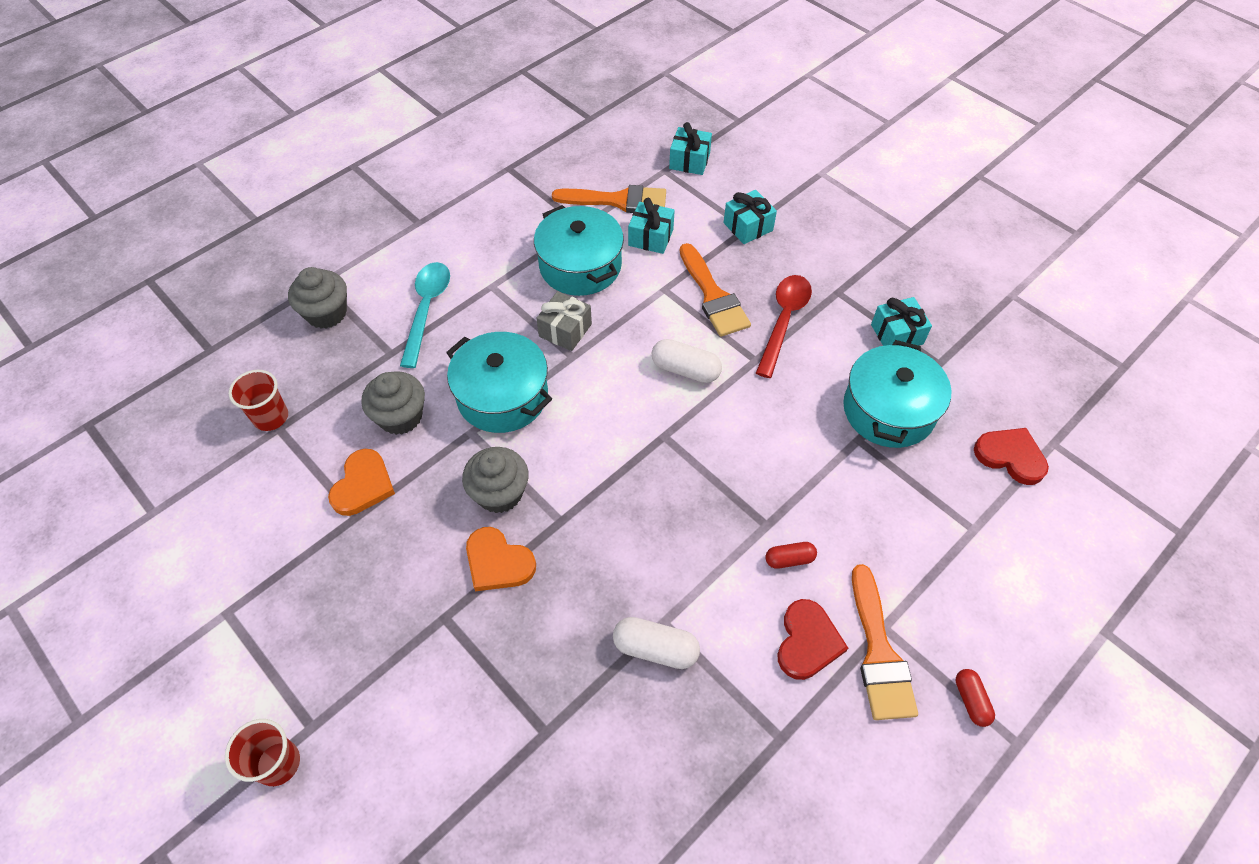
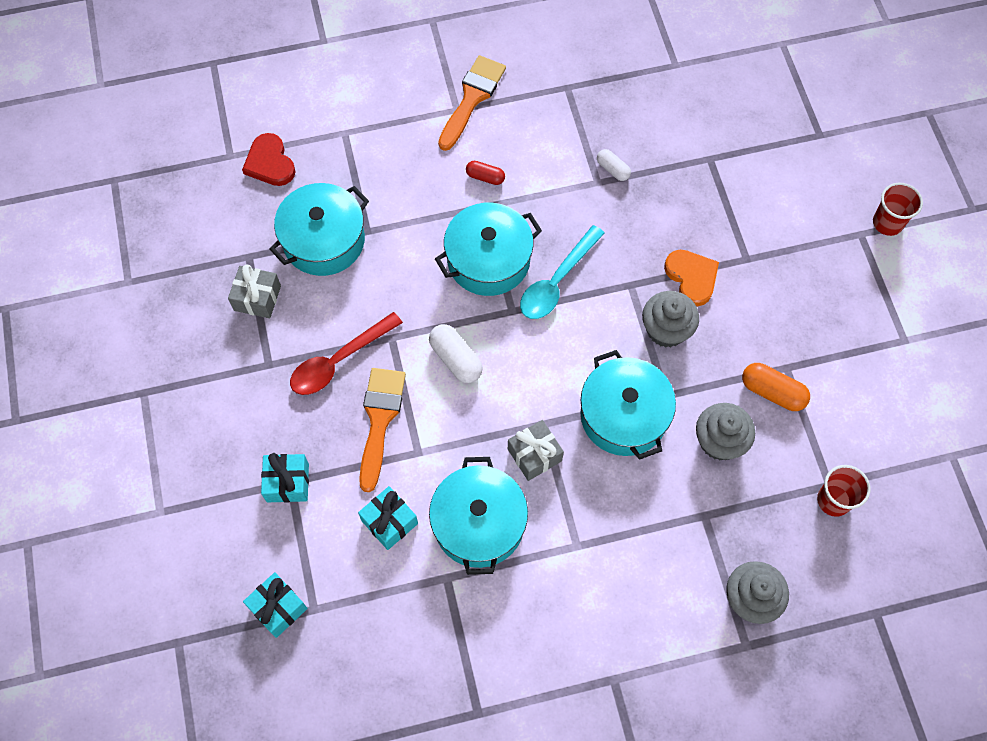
camera: 150 degrees left, 10 degrees up
(363, 485) = (772, 392): orange heart -> orange capsule
(427, 309) = (651, 550): turquoise spoon -> turquoise spoon (557, 281)
(618, 201) = (390, 591): orange brush -> none
(655, 649) = (613, 169): white capsule -> white capsule, size x0.63
(720, 472) = (488, 260): none -> turquoise pot
(807, 642) = (512, 125): red heart -> none
(897, 334) = (257, 298): turquoise gift -> grey gift
(971, 700) = (439, 50): red capsule -> none

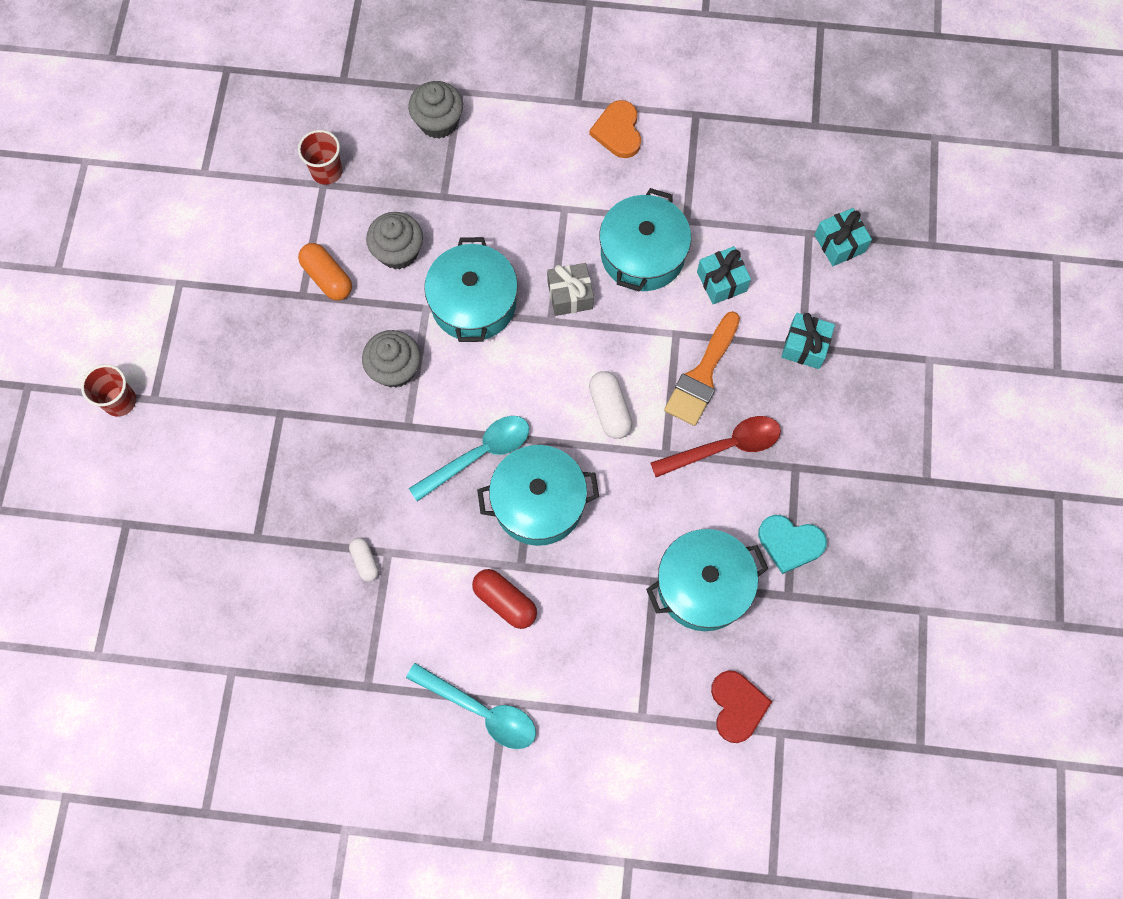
camera: 160 degrees left, 5 degrees up
(257, 298) = (790, 543): grey gift -> turquoise heart
(472, 98) = (481, 710): orange brush -> turquoise spoon
(485, 177) = (505, 601): red capsule -> red capsule, size x1.59
(692, 277) = (344, 412): orange heart -> orange heart (618, 131)

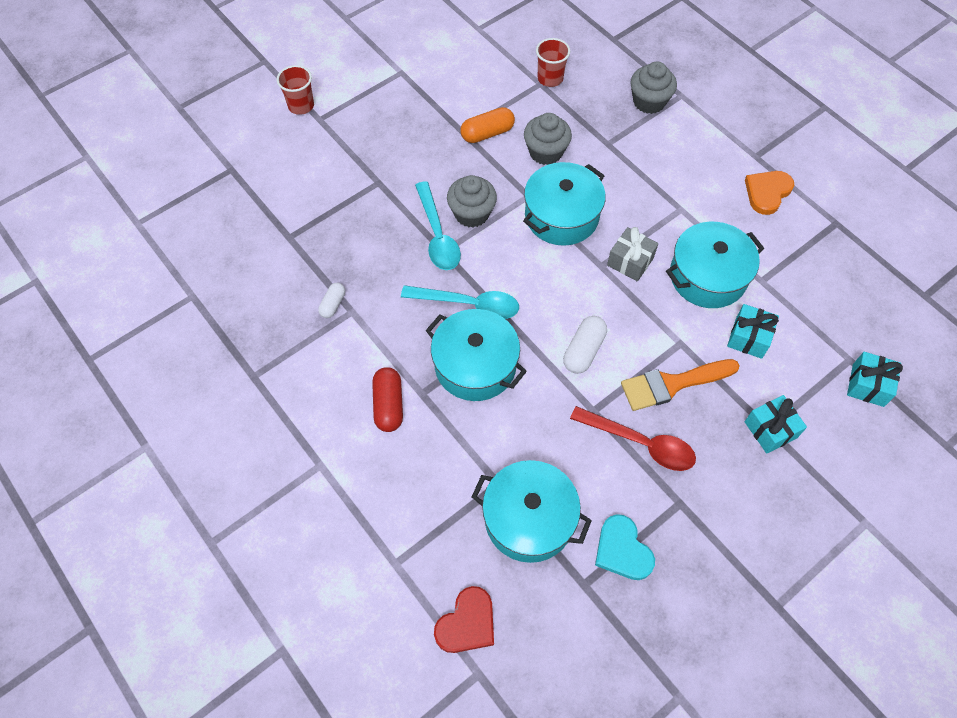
camera: 45 degrees right, 10 degrees down
(327, 277) = (487, 133): orange capsule -> orange capsule turned 60 degrees clockwise
(481, 710) = (300, 456): turquoise spoon -> turquoise spoon (437, 235)

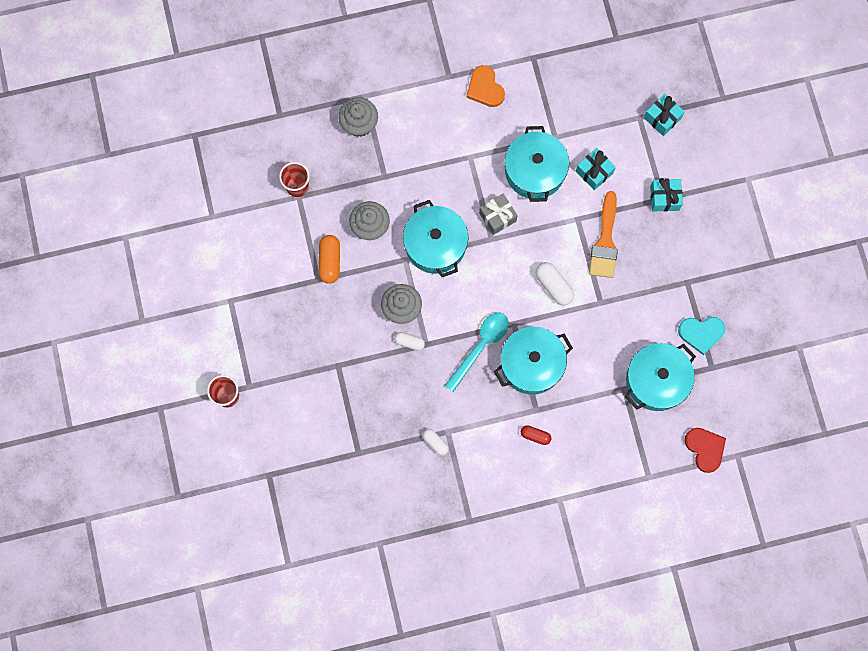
camera: 65 degrees left, 15 degrees up
(389, 405) = (535, 436): red capsule -> red capsule, size x0.63
(437, 235) = (409, 342): turquoise spoon -> white capsule
(640, 443) = (637, 285): red spoon -> none

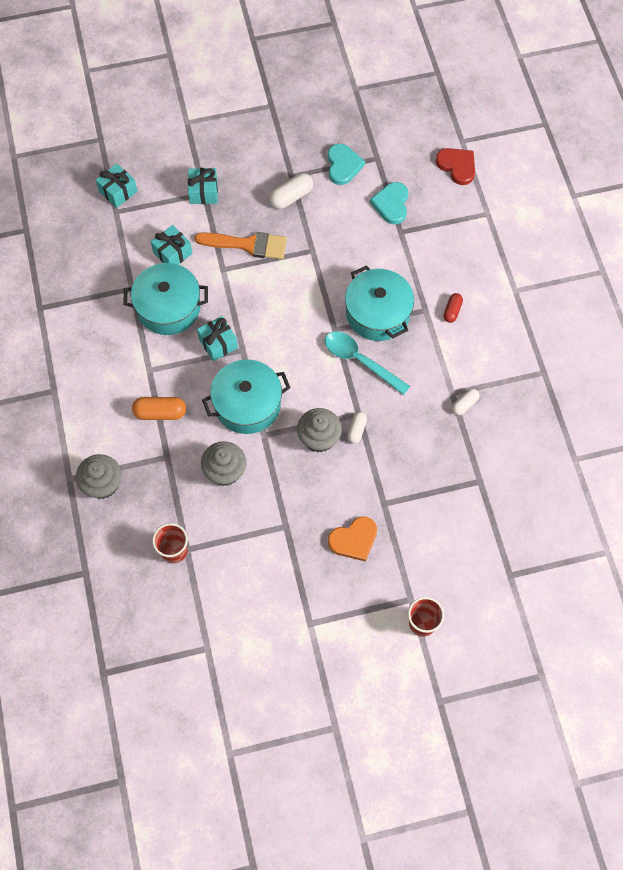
camera: 90 degrees left, 10 degrees down
(330, 261) = (264, 513): orange capsule -> orange capsule (160, 412)
(485, 88) = (71, 354): orange heart -> orange heart (354, 540)
(497, 217) = (218, 343): grey gift -> turquoise gift
(553, 286) = (294, 292): white capsule -> white capsule (291, 197)
(656, 380) = (391, 204): turquoise pot -> turquoise heart
(705, 449) = (457, 166): red heart -> red heart turned 75 degrees clockwise

